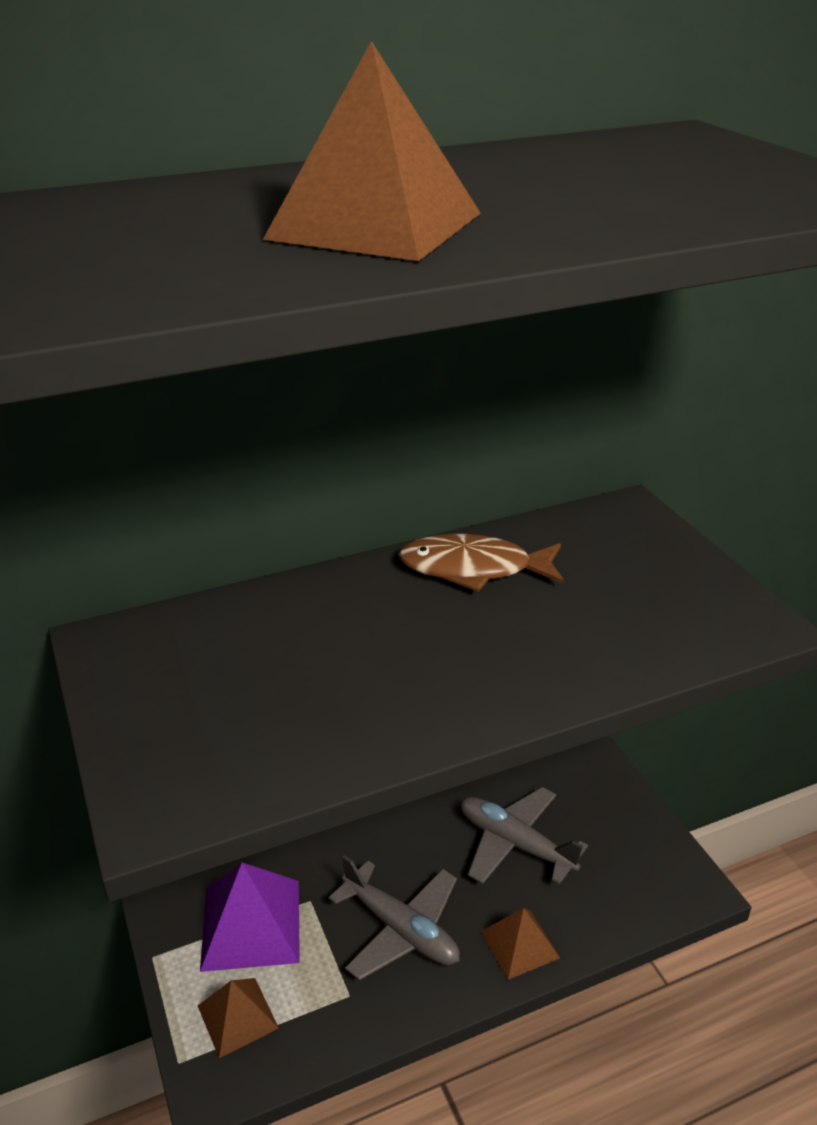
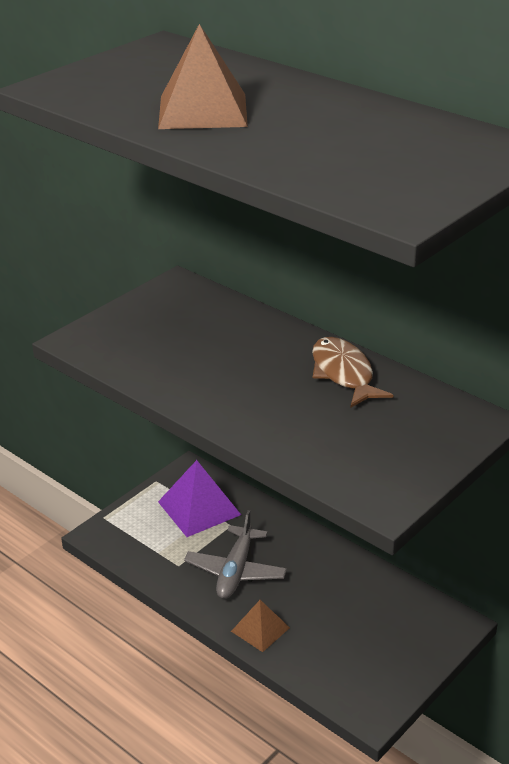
camera: 65 degrees right, 0 degrees up
(237, 1017) = (140, 527): brown pyramid -> none
(515, 844) = (341, 603): grey plane -> none

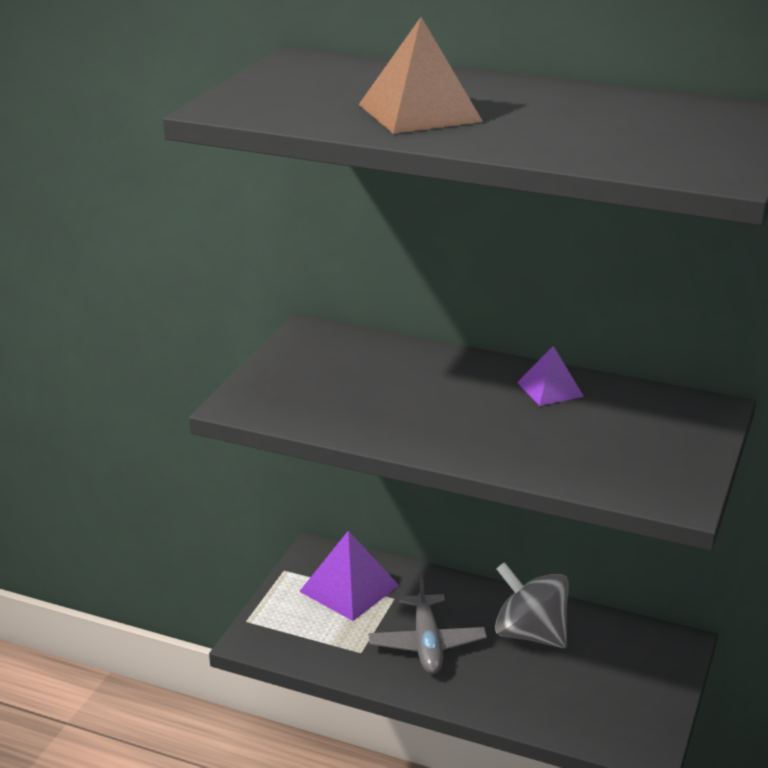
camera: 20 degrees left, 5 degrees down
(260, 629) = (487, 696): brown pyramid -> none
(328, 583) = (530, 634): none -> grey spinning top
(344, 374) = (550, 389): brown fish -> purple pyramid

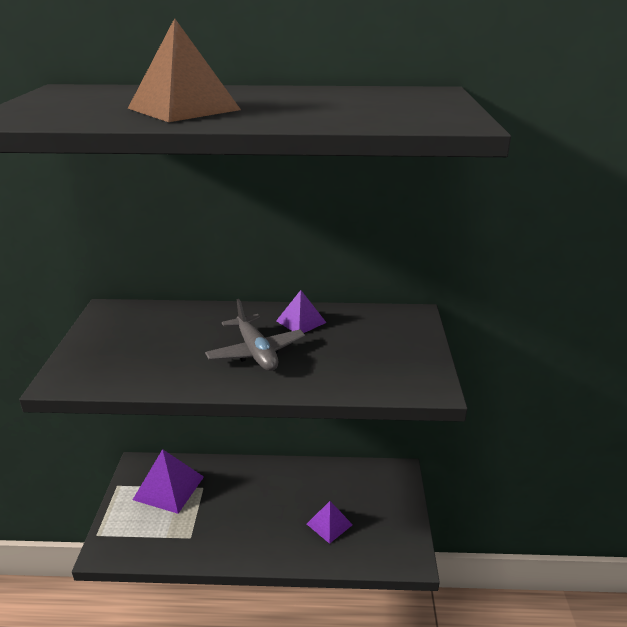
camera: 20 degrees left, 0 degrees up
(426, 643) = (236, 517): grey plane -> grey plane (256, 352)
(530, 634) = (304, 490): grey spinning top -> none
(550, 682) = (329, 524): none -> purple pyramid

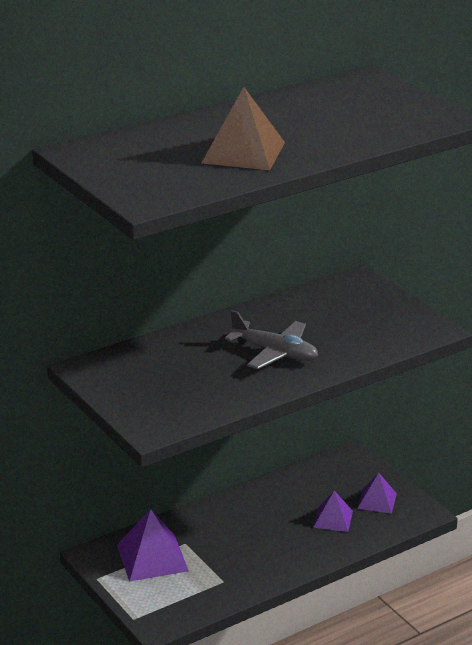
camera: 35 degrees left, 0 degrees up
(301, 321) = (275, 317): purple pyramid -> purple pyramid (377, 501)

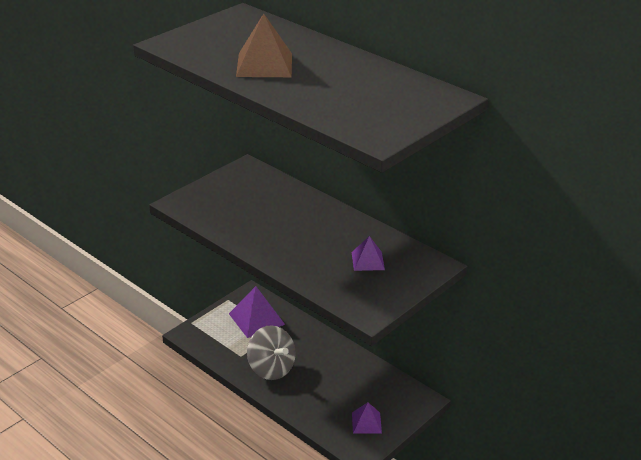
camera: 75 degrees right, 5 degrees up
(258, 558) = (271, 368): none -> grey spinning top
(274, 353) = (297, 238): grey plane -> none
(333, 519) = (333, 400): purple pyramid -> purple pyramid (368, 261)

